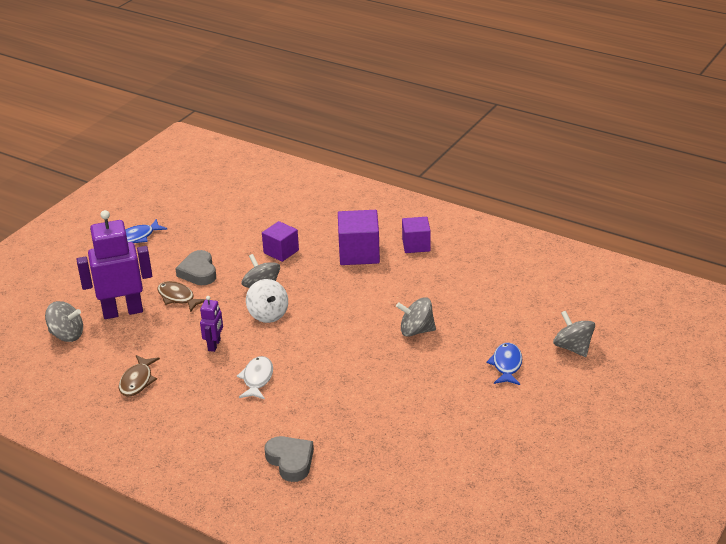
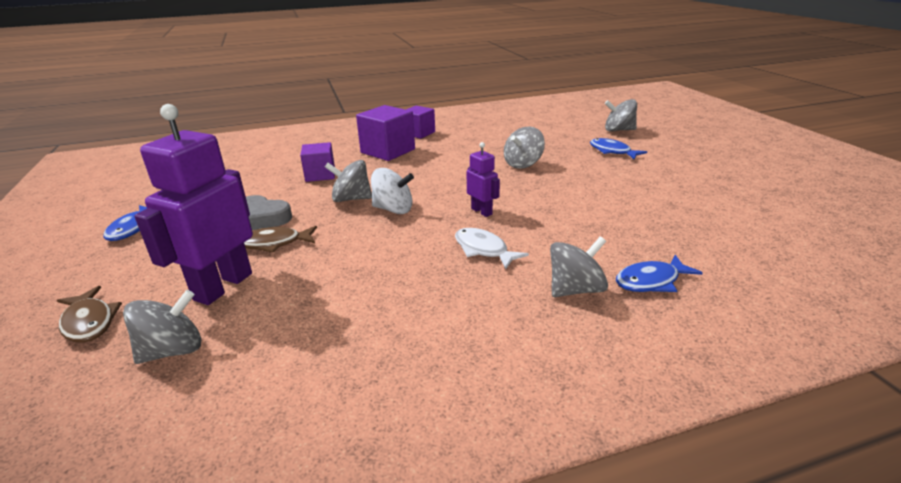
camera: 50 degrees left, 5 degrees down
(137, 381) = (365, 329): brown fish -> brown fish (89, 322)
(214, 345) = (389, 252): purple robot -> purple robot (482, 211)
(249, 435) = (575, 289): none -> grey spinning top
(290, 461) = (651, 281): grey heart -> blue fish

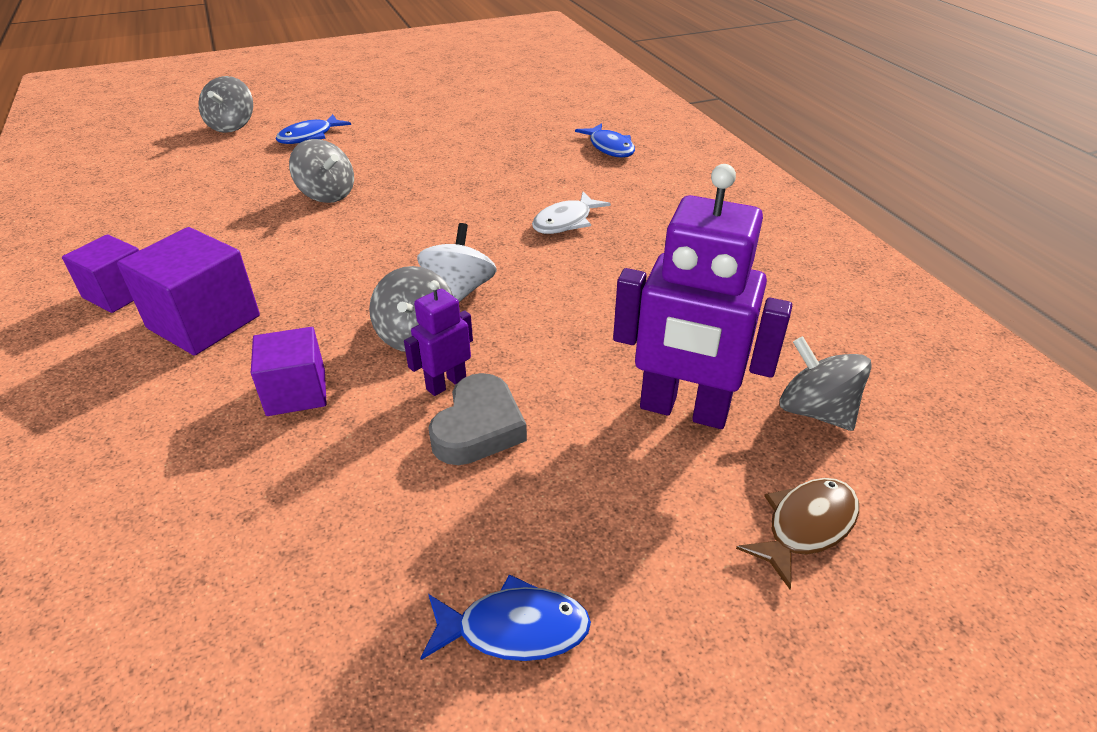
camera: 95 degrees left, 10 degrees up
(274, 243) = (563, 389): brown fish -> none
(482, 211) = (472, 223): purple robot -> purple robot (446, 383)
(575, 289) = (630, 178): grey spinning top -> none

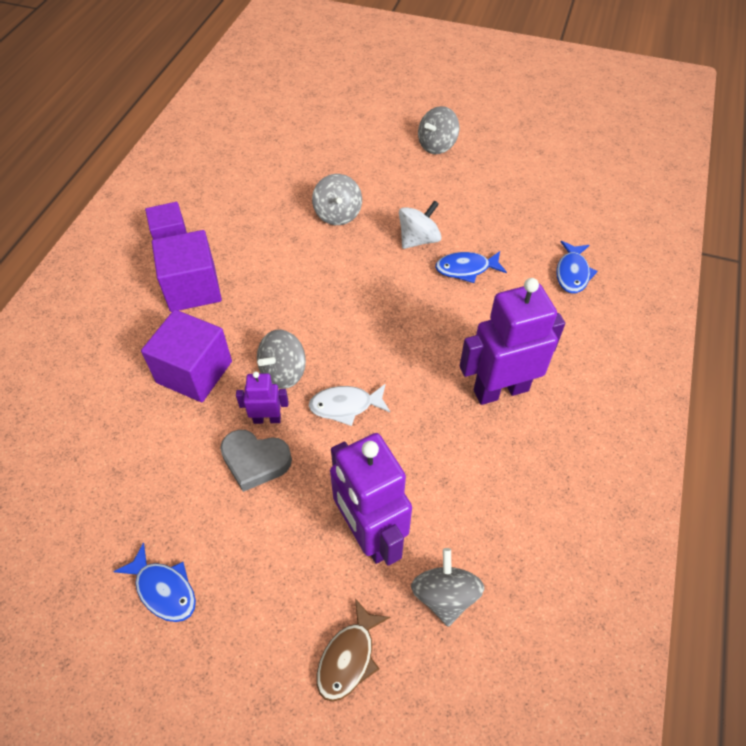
camera: 40 degrees right, 15 degrees up
(232, 126) = (337, 109): grey spinning top -> grey spinning top (437, 145)
(296, 392) = (194, 372): purple cube -> purple cube, size x1.52
(309, 136) = (375, 146): blue fish -> blue fish (466, 269)
(459, 291) = (337, 352): white spinning top -> white spinning top (418, 239)
(478, 427) = (255, 461): grey heart -> grey heart turned 45 degrees clockwise
(565, 222) = (461, 332): white fish -> white fish (345, 406)
(654, 242) = (500, 390): none -> purple robot
(805, 527) = (349, 657): brown fish -> brown fish turned 120 degrees clockwise

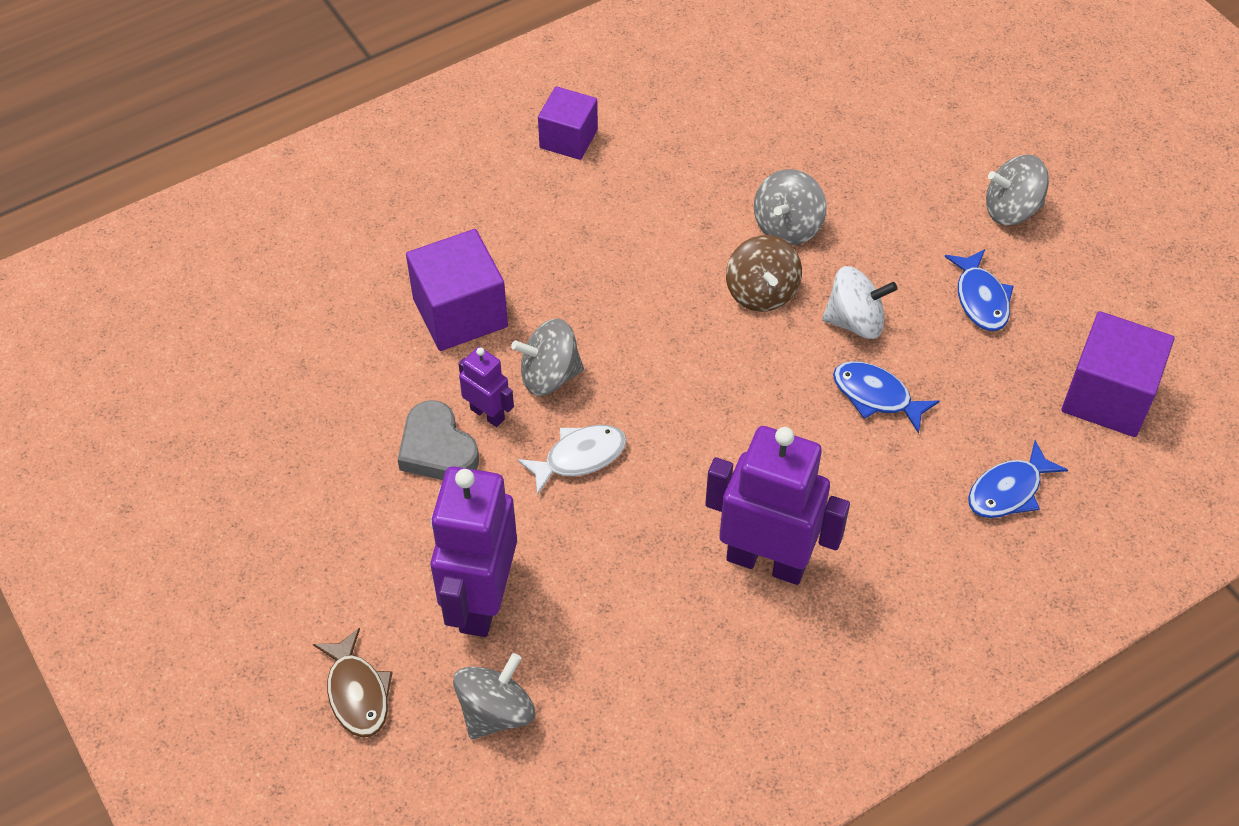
camera: 40 degrees right, 0 degrees up
(164, 589) = (253, 508): blue fish -> blue fish (981, 299)
(192, 288) = (540, 215): purple cube -> purple cube (1108, 396)
(345, 406) = (579, 457): white fish -> white fish turned 120 degrees clockwise
(349, 657) = (357, 693): brown fish -> brown fish turned 90 degrees counterclockwise
(357, 254) = (761, 292): none -> brown spinning top

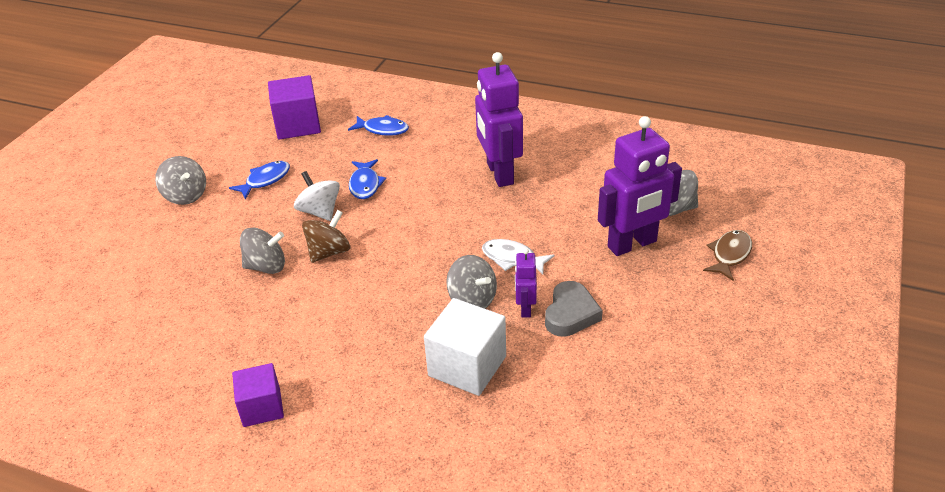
camera: 125 degrees left, 15 degrees down
(460, 313) = (467, 366): purple cube -> white cube

